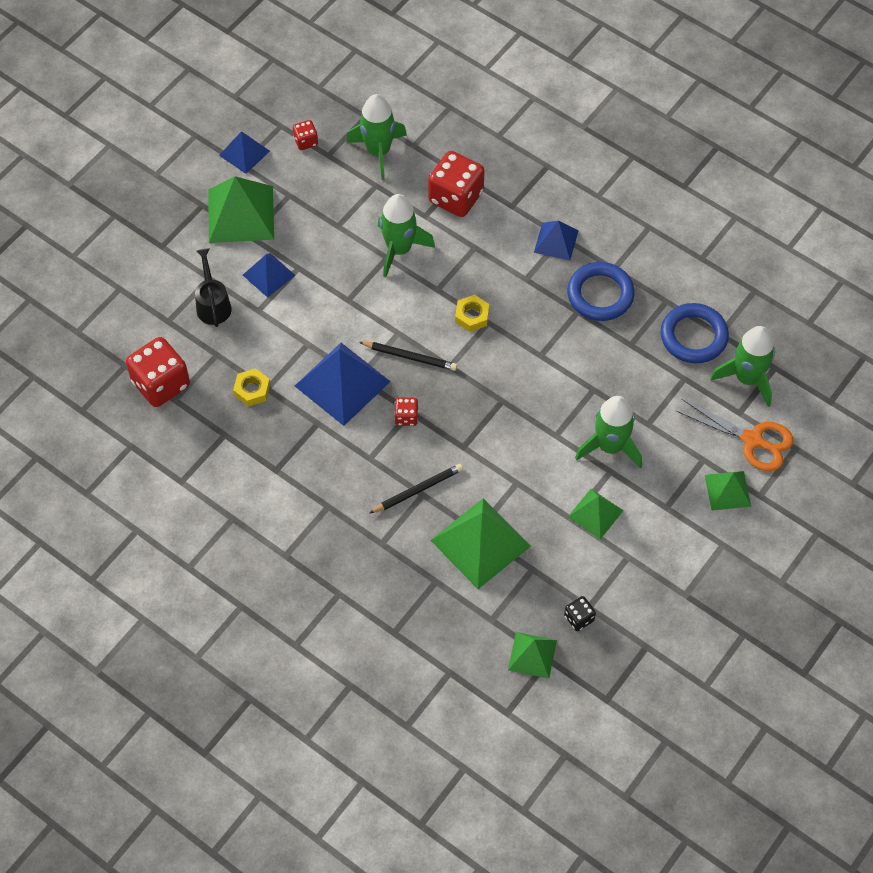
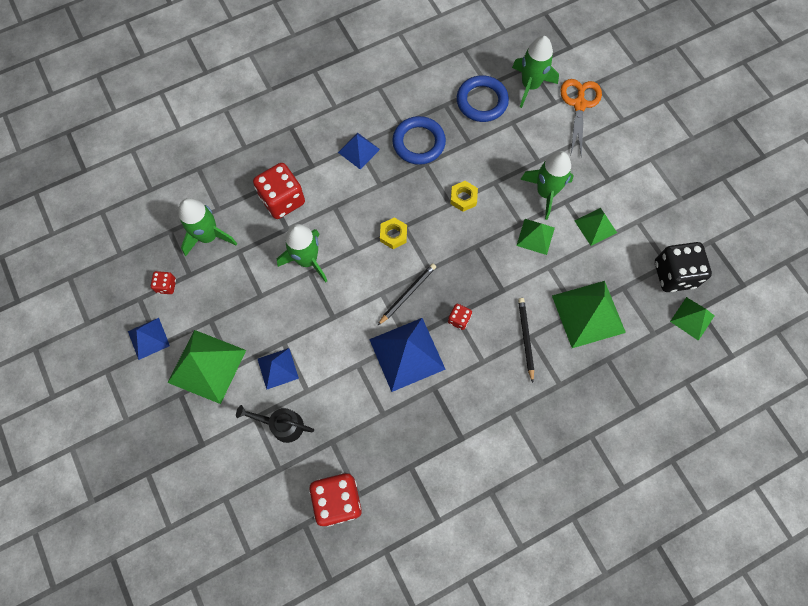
camera: 65 degrees left, 10 degrees up
(252, 390) = (379, 427): yellow nut -> yellow nut (463, 198)
(579, 618) = (674, 274): black dice -> black dice, size x2.08
(727, 490) = (611, 137): green pyramid -> green pyramid (535, 236)
(752, 440) = (579, 104): orange scissors -> orange scissors turned 45 degrees counterclockwise

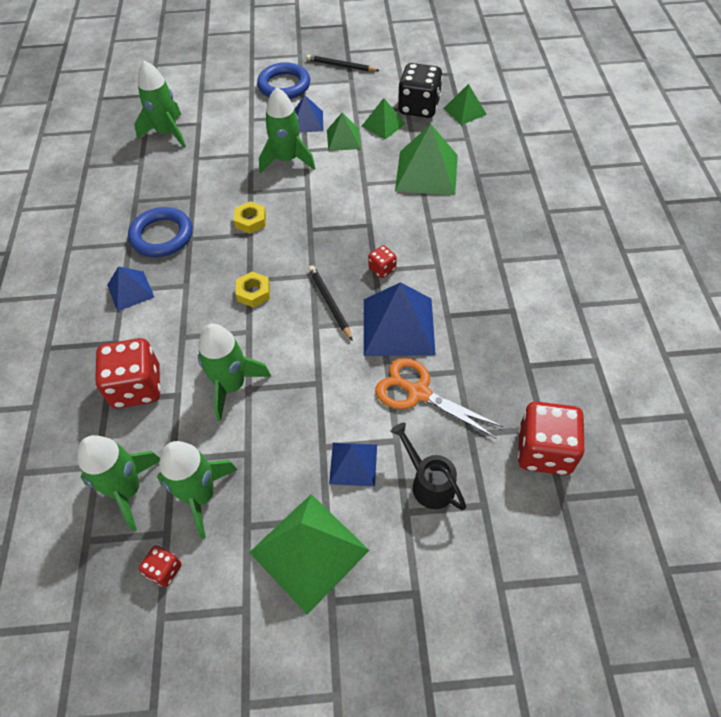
camera: 65 degrees left, 15 degrees down
(148, 338) = (228, 622): blue pyramid -> blue pyramid (307, 122)
(220, 282) = (200, 495): none -> green rocket
(282, 425) = (428, 482): black watering can -> black watering can turned 105 degrees clockwise
(482, 101) = (155, 172): blue ring -> blue ring (284, 85)
(525, 338) = (429, 224): black pencil -> black pencil (341, 66)
(535, 236) = (327, 182): green pyramid -> green pyramid (383, 124)
(579, 104) = (214, 108): orange scissors -> orange scissors (418, 393)

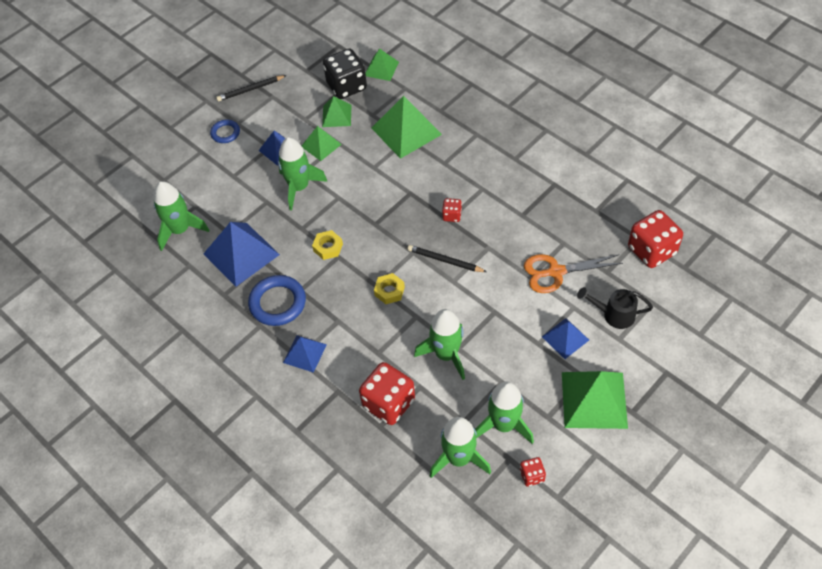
camera: 40 degrees left, 0 degrees up
(284, 85) = (225, 133): blue ring -> blue ring, size x0.58
(398, 326) = (502, 243): blue pyramid -> blue pyramid (241, 254)

